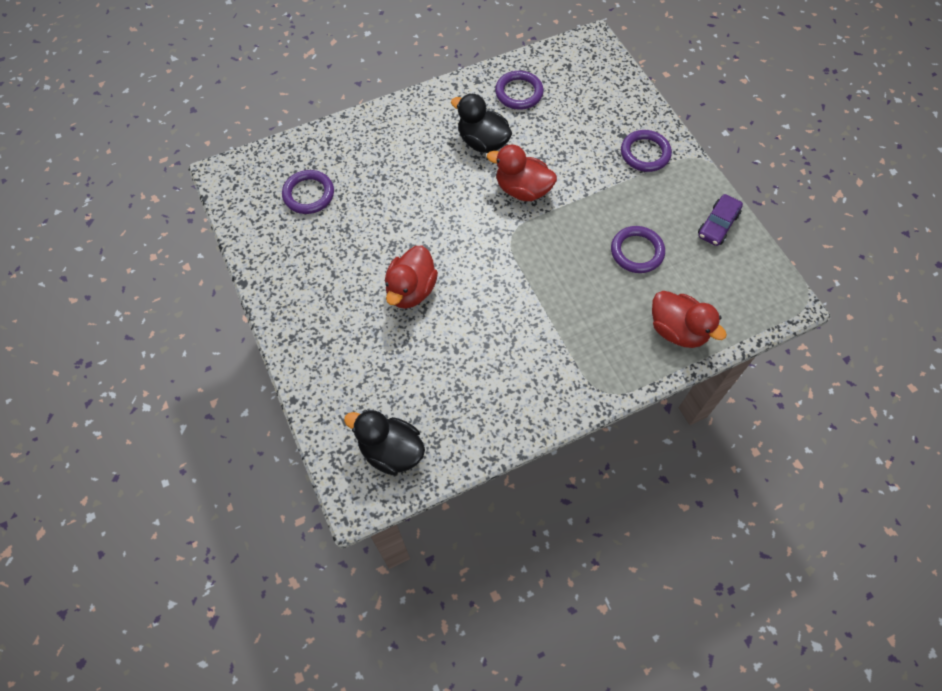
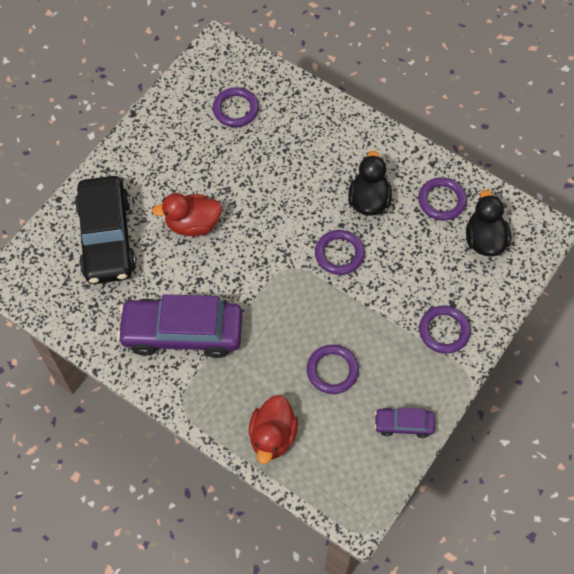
camera: 60 degrees right, 0 degrees up
(373, 374) = (107, 238): none -> black car
(391, 451) = (52, 282): black duck -> black duck (484, 240)
(522, 190) = (339, 254): red duck -> purple ring
(525, 355) = (182, 332): none -> purple car

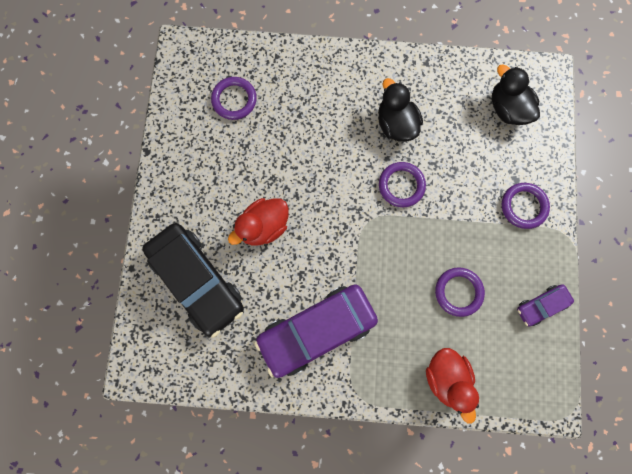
camera: 30 degrees left, 15 degrees up
(441, 201) = (454, 92): purple ring -> none

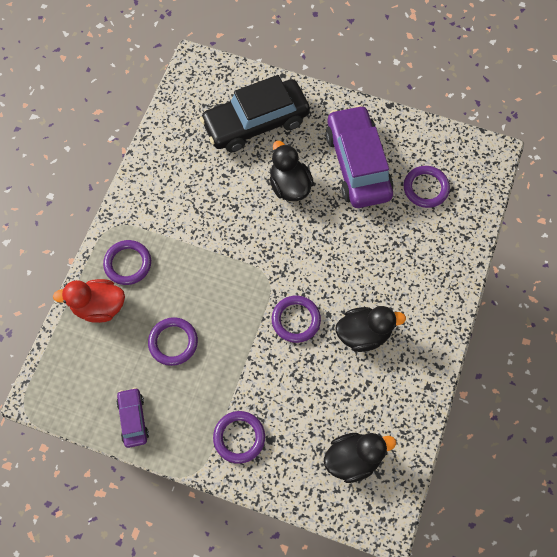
camera: 105 degrees right, 10 degrees down
(264, 226) = (289, 186): red duck -> black duck
(316, 330) = (180, 207): purple car -> purple car (357, 164)
(393, 364) = (128, 264): none -> purple ring

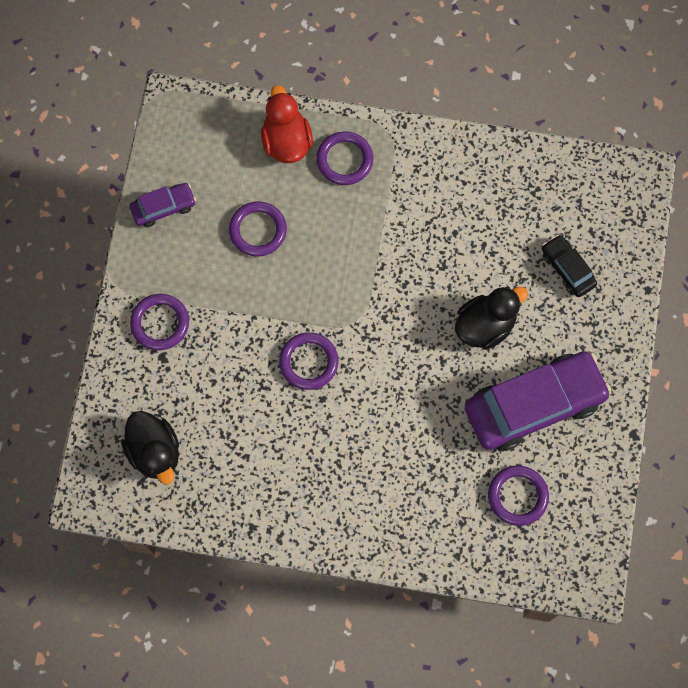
camera: 80 degrees right, 5 degrees up
(256, 122) = (567, 269): black car -> black car, size x0.47
(364, 334) = (305, 443): black duck -> none

